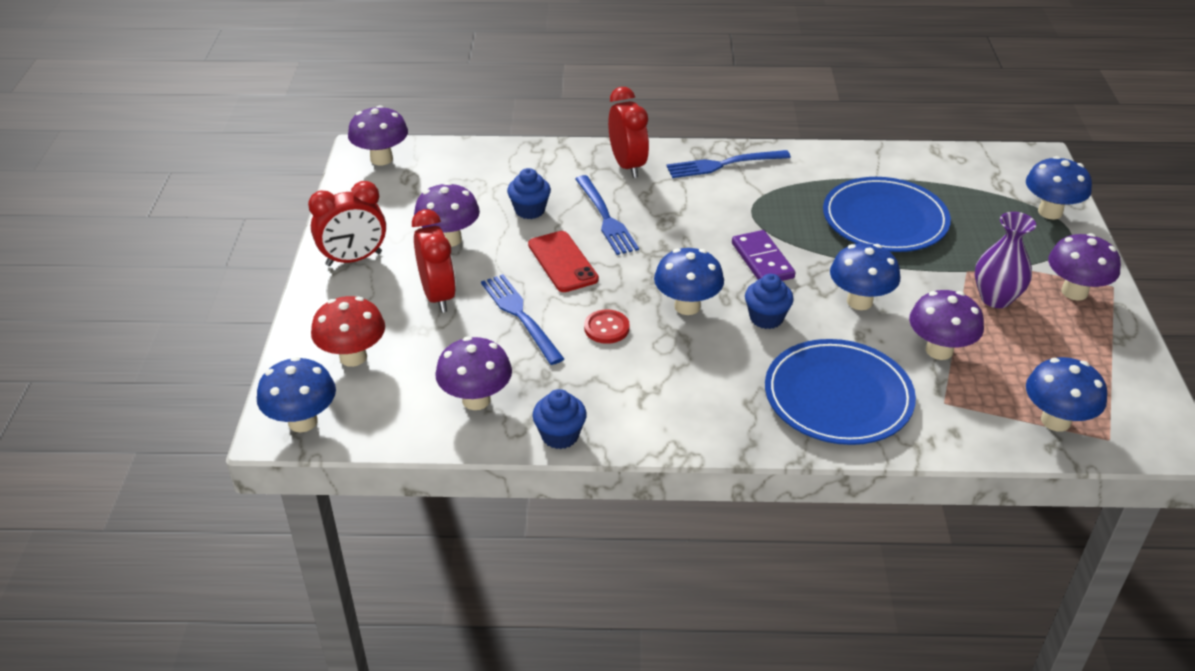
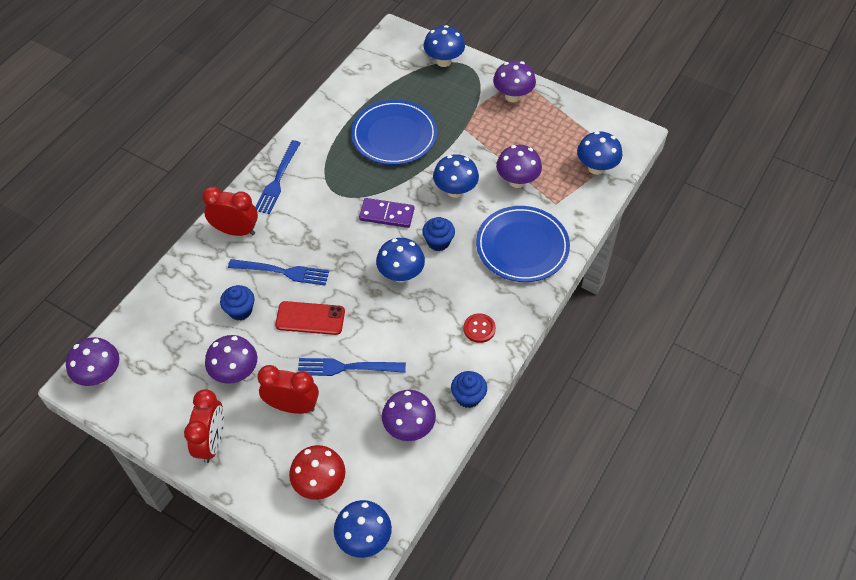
camera: 60 degrees left, 15 degrees up
(606, 328) = (391, 326): red button -> red button (479, 329)
(995, 298) = (494, 131): purple vase -> none

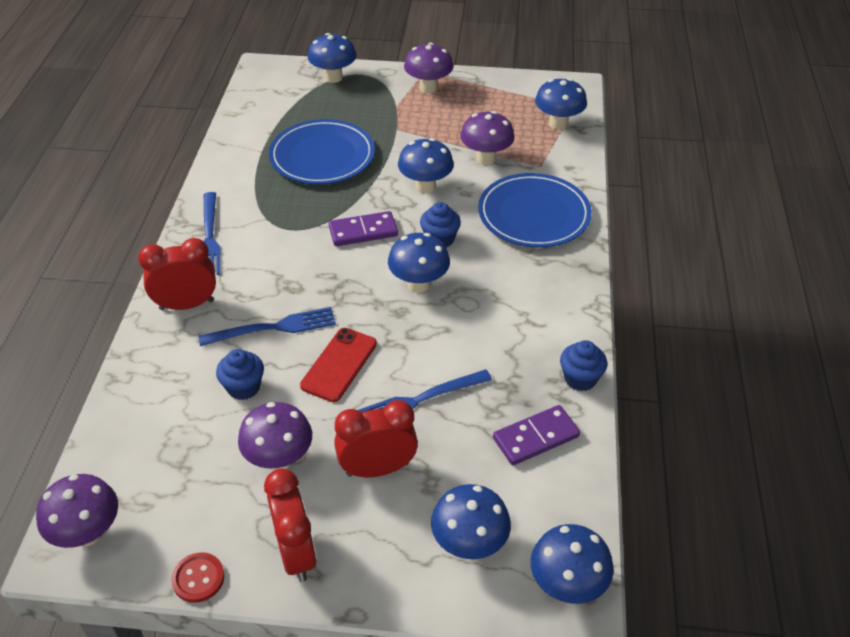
camera: 25 degrees left, 10 degrees down
(310, 318) = (339, 364): red phone -> red phone turned 45 degrees counterclockwise
(320, 483) = (469, 544): red mushroom -> blue mushroom
(409, 428) = (535, 437): purple mushroom -> purple domino
(479, 329) = (544, 306): red button -> red button (198, 578)

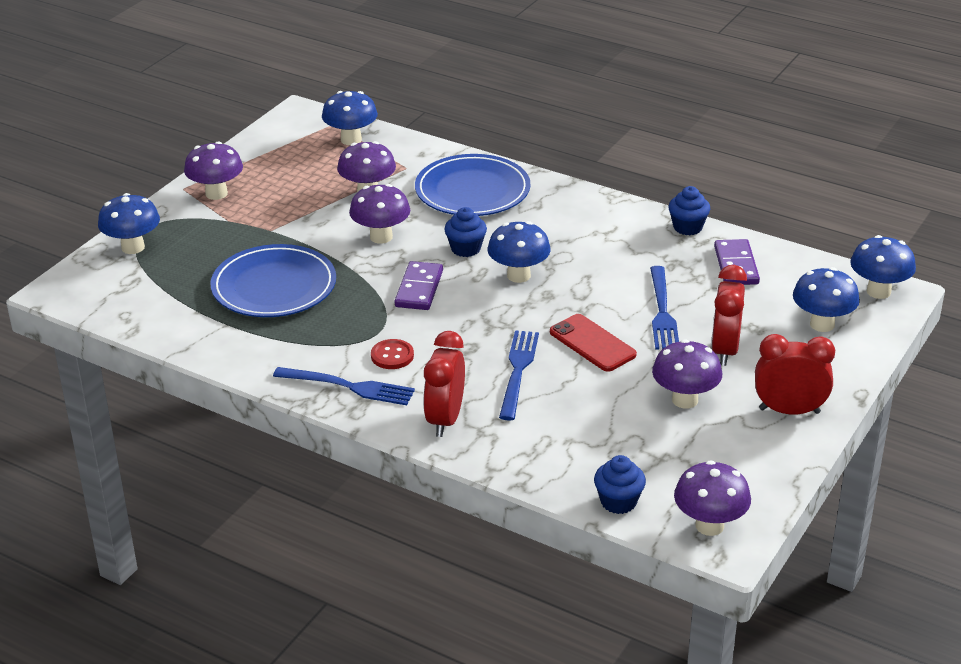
camera: 65 degrees left, 10 degrees down
(198, 578) = (789, 468): red button -> red button (392, 356)
(243, 387) = (585, 404): blue cupcake -> blue cupcake (618, 502)
(425, 186) = (381, 237): blue mushroom -> purple mushroom

